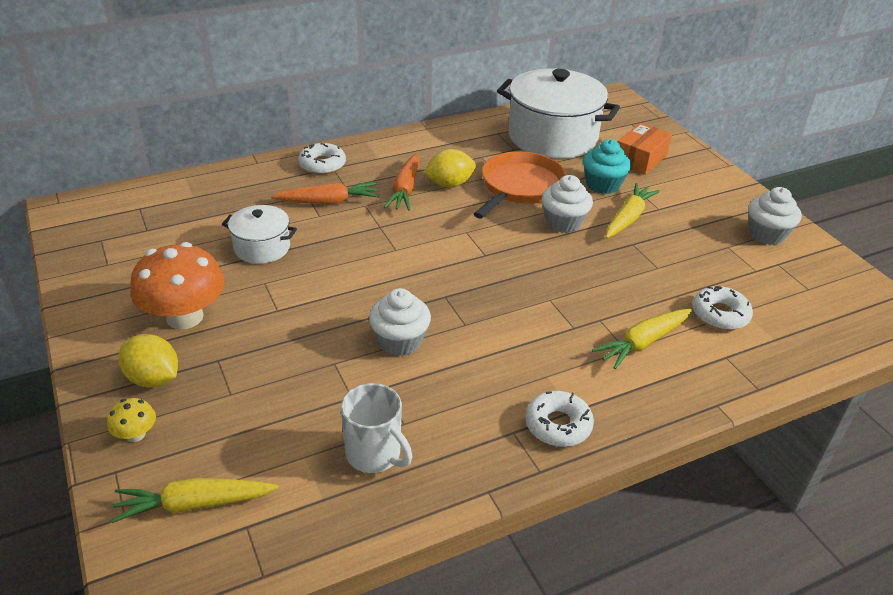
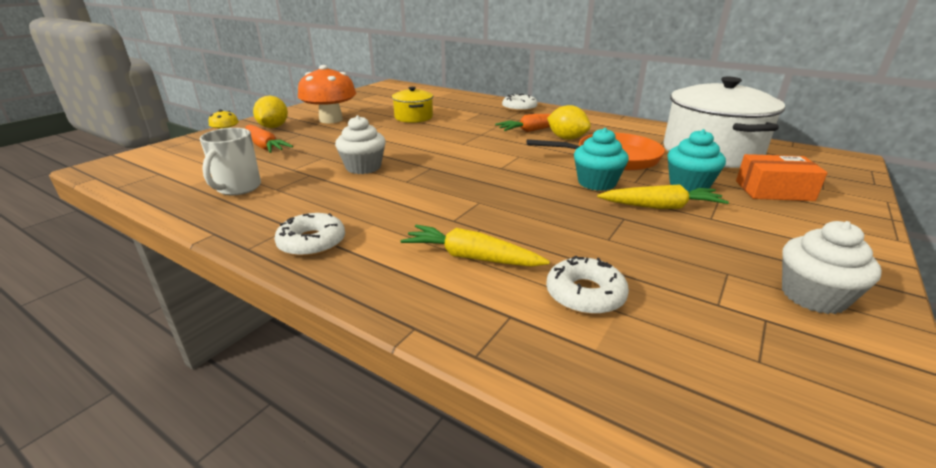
camera: 60 degrees right, 10 degrees down
(194, 504) = (175, 158): yellow carrot -> none
(262, 247) = (413, 117): white pot -> yellow pot
(328, 202) = (484, 118): orange carrot -> orange carrot (265, 146)
(563, 222) = (596, 183): white cupcake -> turquoise cupcake

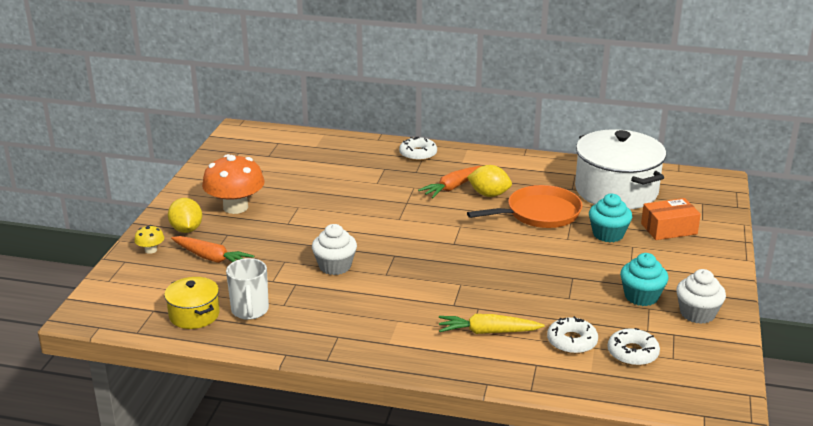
camera: 20 degrees left, 0 degrees up
(312, 243) = (368, 345): white donut -> white donut (632, 353)
(413, 117) = (320, 188): yellow pot -> yellow pot (194, 315)
(596, 183) = (539, 246): turquoise cupcake -> turquoise cupcake (641, 296)
(661, 207) = (594, 261): yellow carrot -> none

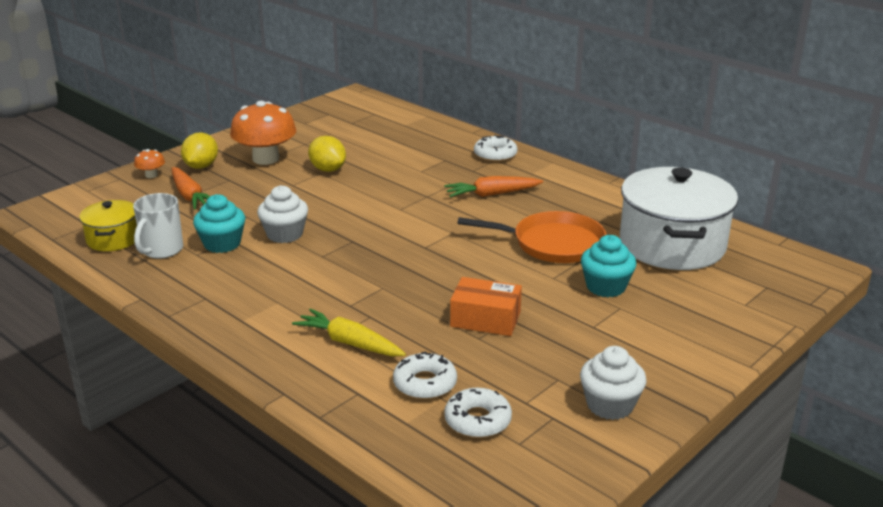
camera: 30 degrees right, 0 degrees up
(151, 250) = (151, 175): yellow mushroom -> orange mushroom
(489, 194) = (521, 211): yellow lemon -> yellow lemon (328, 169)
(641, 296) = (564, 364): turquoise cupcake -> turquoise cupcake (222, 244)
(669, 229) = (688, 302): orange box -> orange box (485, 319)

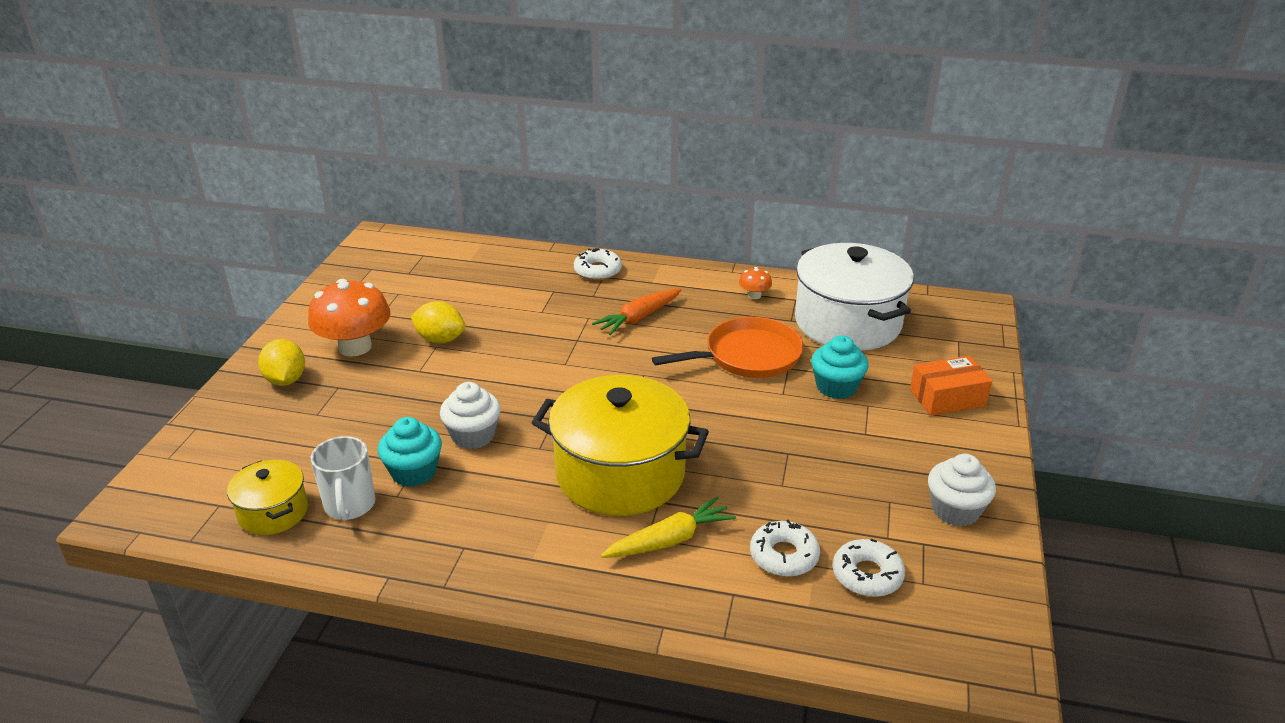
camera: 30 degrees left, 5 degrees up
(151, 175) = (233, 411): orange mushroom -> orange mushroom (754, 295)
(190, 196) = (311, 423): orange carrot -> none
(349, 343) = (669, 540): yellow carrot -> yellow carrot turned 150 degrees clockwise
(361, 290) = (620, 474): none -> yellow pot
(485, 319) = (768, 462): orange box -> orange box (947, 398)

